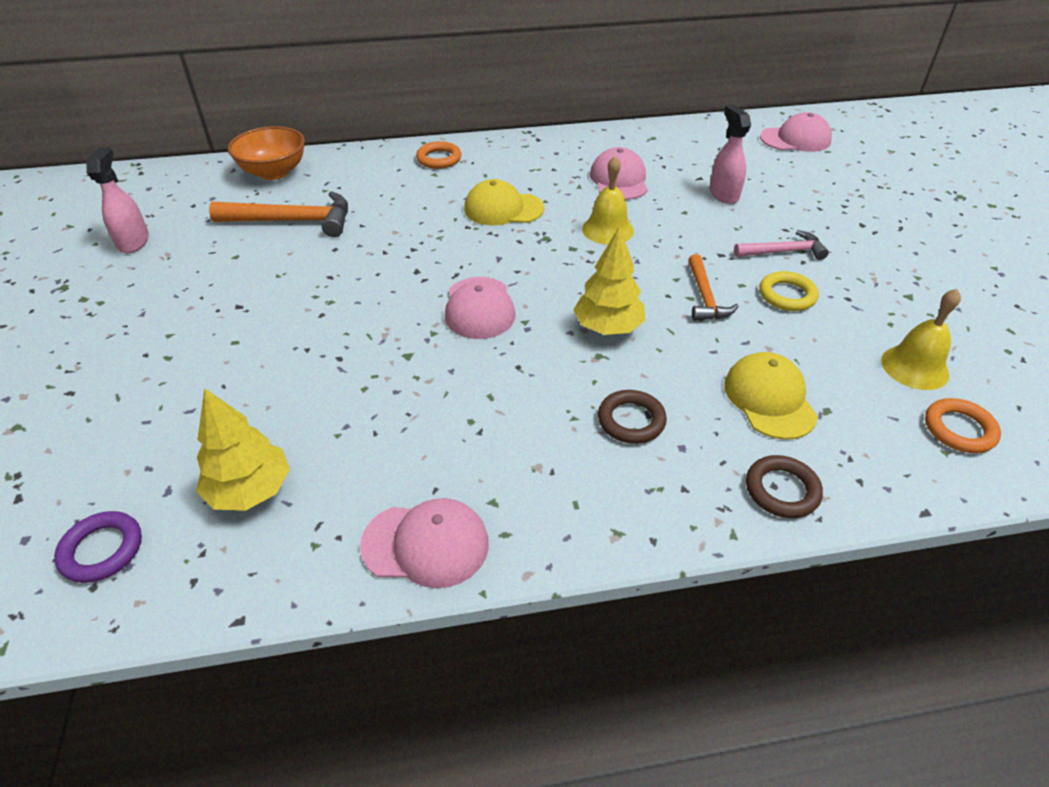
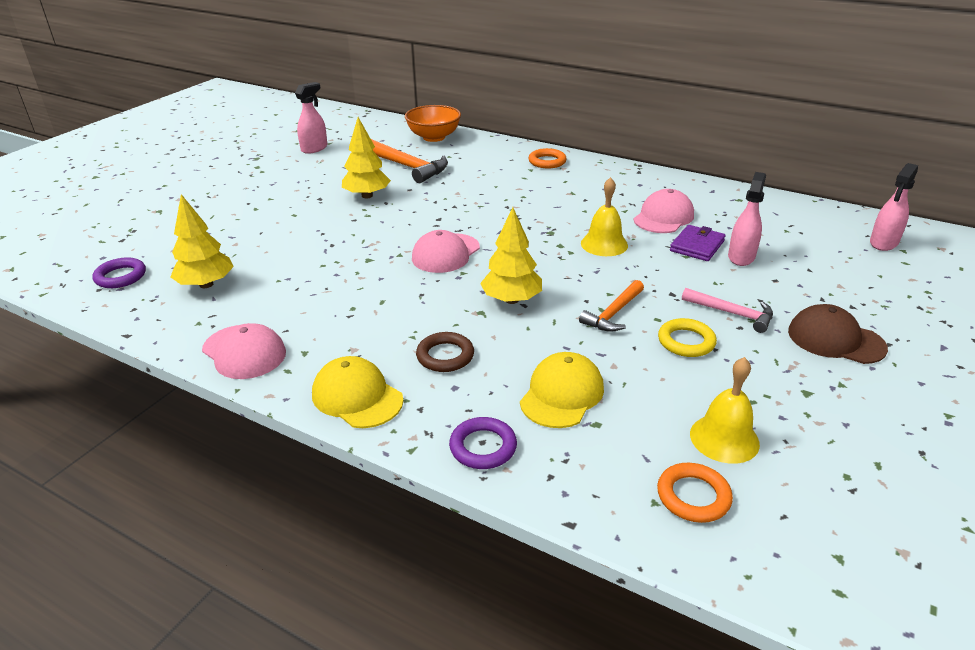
camera: 40 degrees right, 10 degrees down
(295, 277) = (367, 196): none -> yellow tree
(503, 209) = (547, 205): yellow cap -> yellow cap (357, 397)
(680, 198) = (697, 246): none -> purple wallet
(782, 490) = (483, 447): brown ring -> purple ring
(795, 139) = (883, 243): pink cap -> pink spray bottle
(870, 240) = (835, 340): none -> brown cap

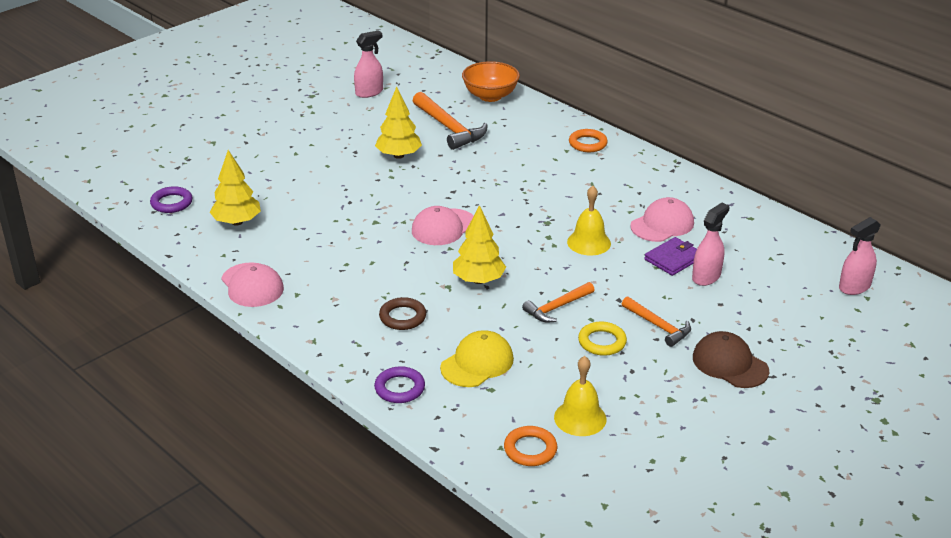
camera: 15 degrees right, 0 degrees up
(357, 397) = (324, 335): yellow cap -> none
(732, 313) = (658, 326): pink hammer -> orange hammer

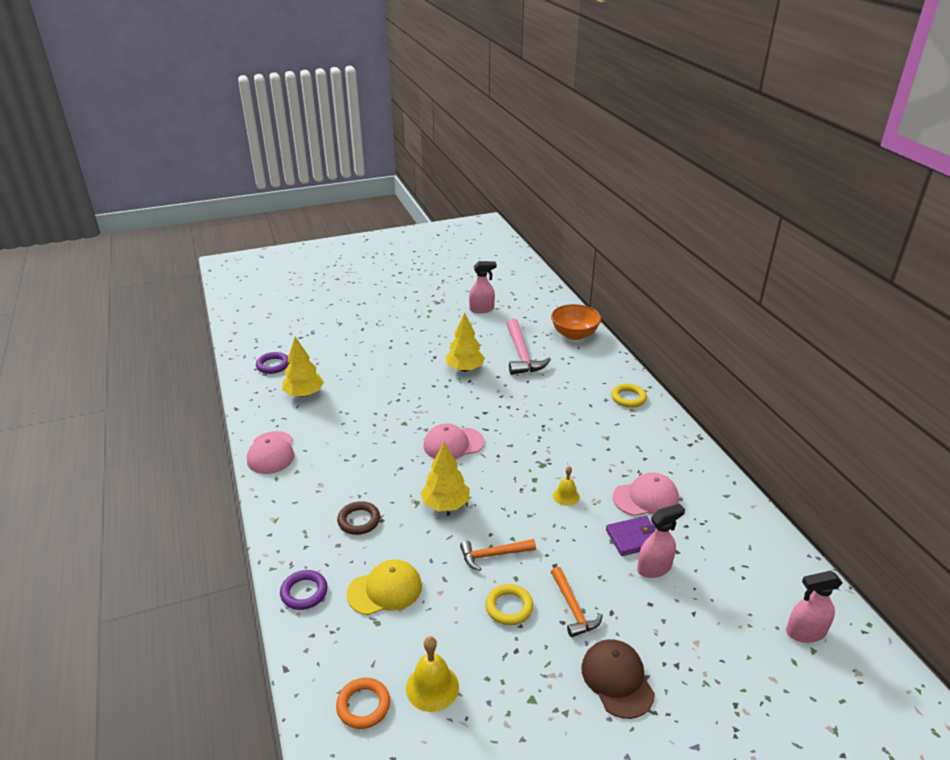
camera: 25 degrees right, 0 degrees up
(449, 128) = (521, 354): orange hammer -> pink hammer
(587, 144) = (628, 398): orange ring -> yellow ring
(589, 242) = (566, 496): yellow bell -> yellow bell, size x0.64

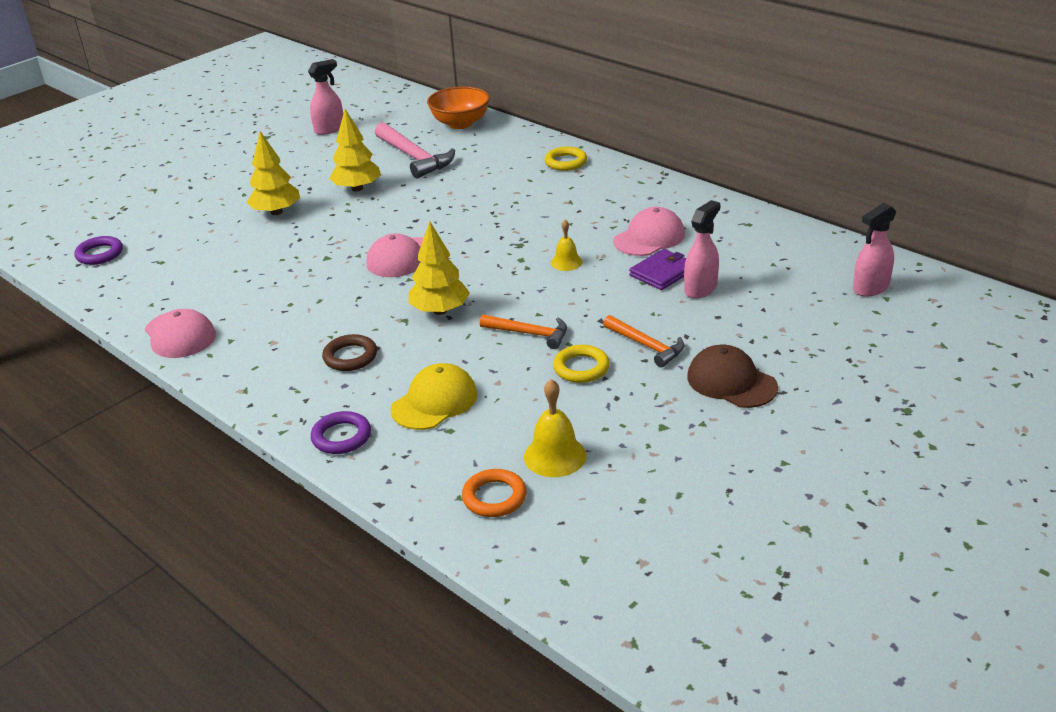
camera: 25 degrees left, 0 degrees up
(304, 394) = (170, 268): yellow tree -> yellow tree (276, 212)
(493, 555) = (529, 334): orange hammer -> orange hammer turned 120 degrees counterclockwise

